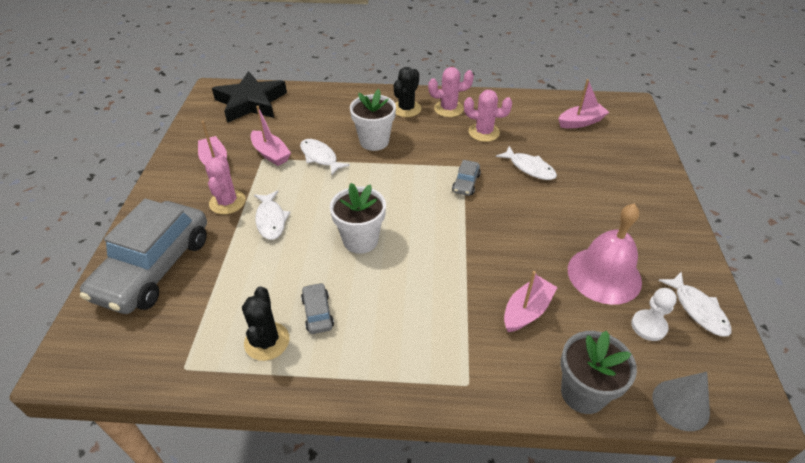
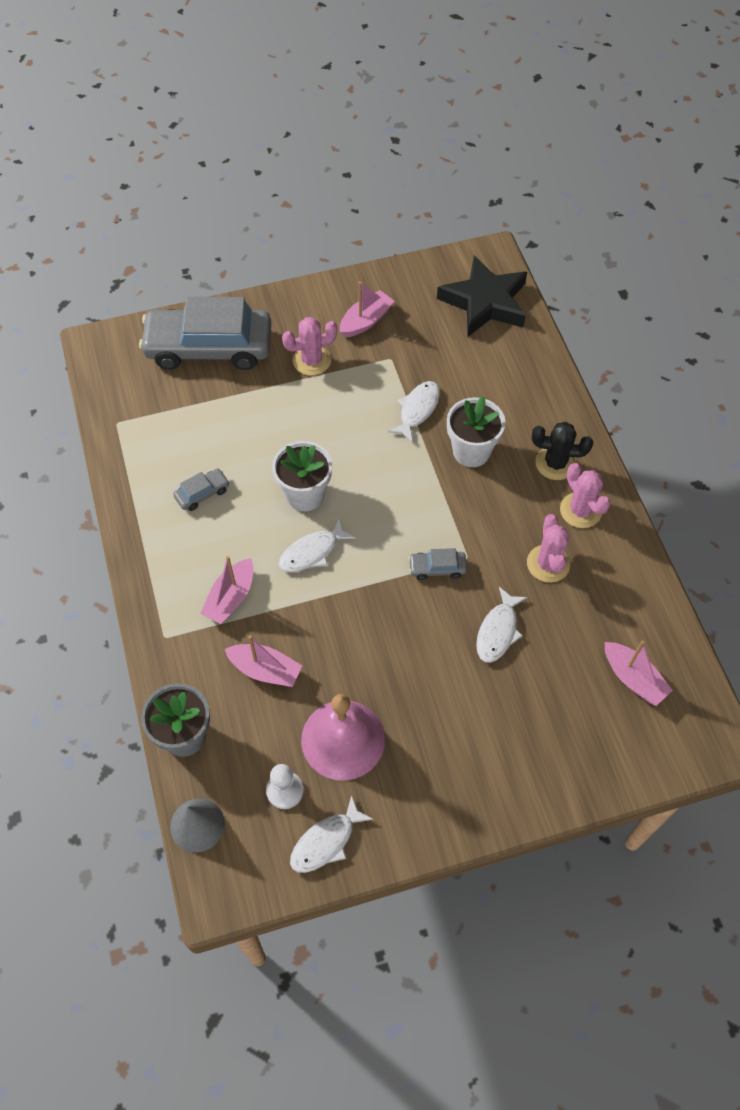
camera: 70 degrees right, 15 degrees up
(267, 341) = (160, 468): black cactus -> none
(271, 154) = (402, 362): pink boat -> pink boat (231, 598)
(271, 220) = (302, 407): white fish -> white fish (312, 552)

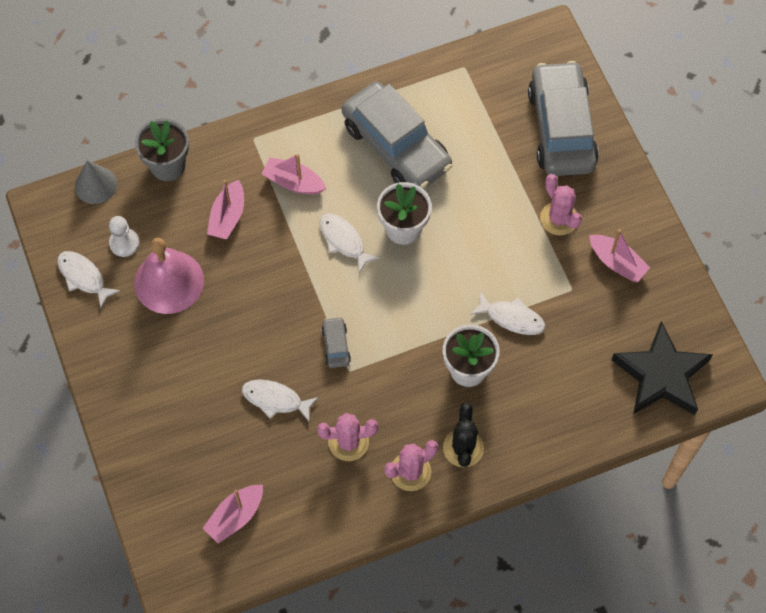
camera: 85 degrees right, 5 degrees up
(202, 493) = (396, 146): grey car -> grey car, size x2.50

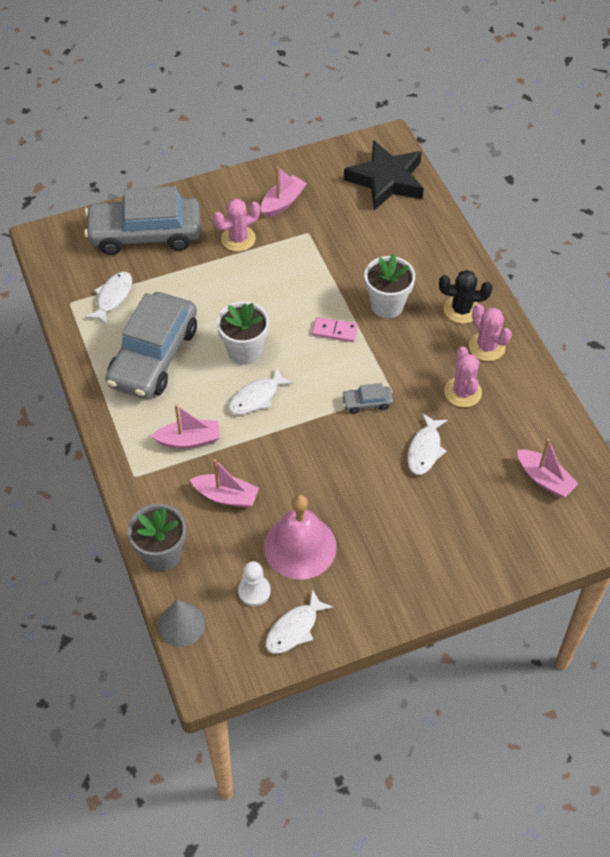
camera: 90 degrees left, 10 degrees down
(293, 182) = (189, 440): pink boat -> pink boat turned 120 degrees counterclockwise
(396, 146) = (154, 356): grey car -> grey car turned 150 degrees clockwise
(430, 315) = (335, 331): none -> pink domino
(511, 318) = (336, 274): white fish -> white fish (112, 297)

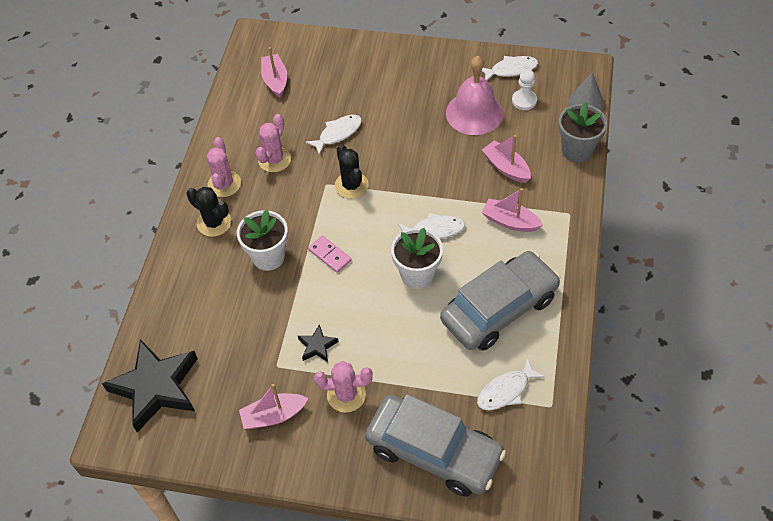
camera: 145 degrees left, 0 degrees up
(287, 260) = (317, 346): none -> black star
(367, 403) = (351, 185): grey car -> black cactus

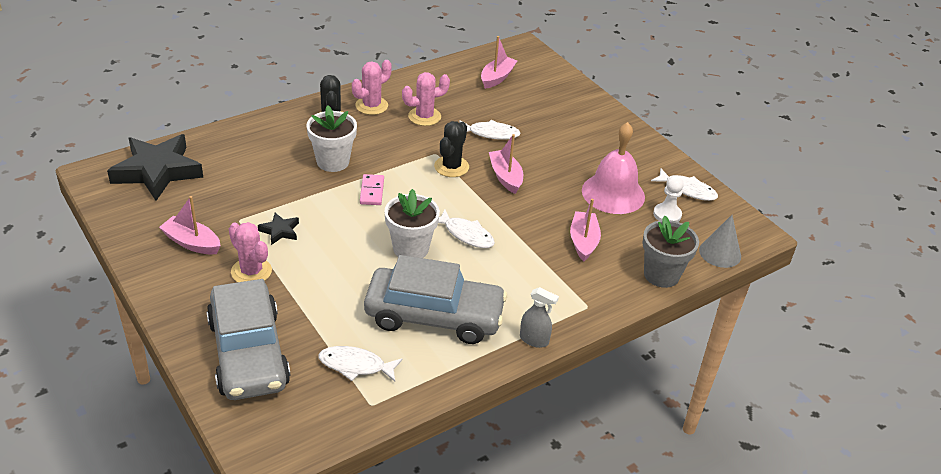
camera: 40 degrees right, 15 degrees down
(510, 221) = (531, 274): pink boat -> pink boat (505, 177)
(573, 267) = (534, 340): none -> grey spray bottle

